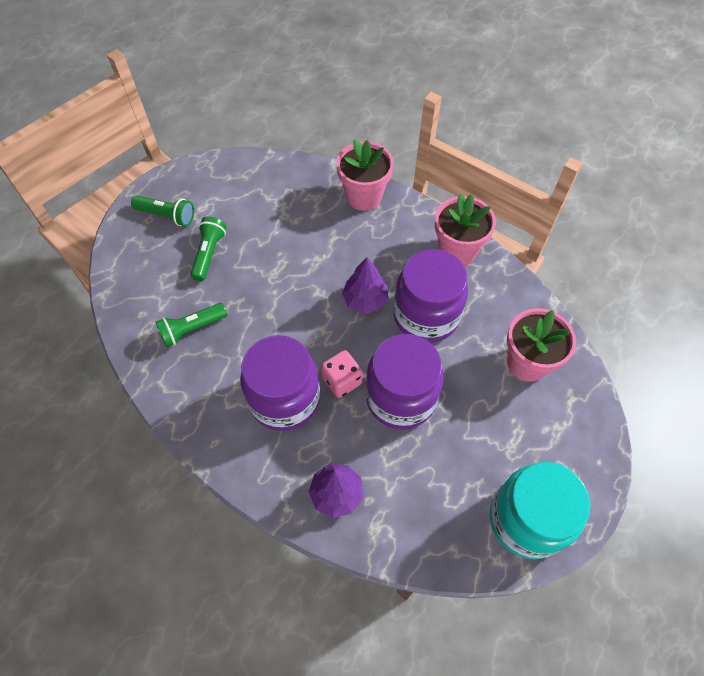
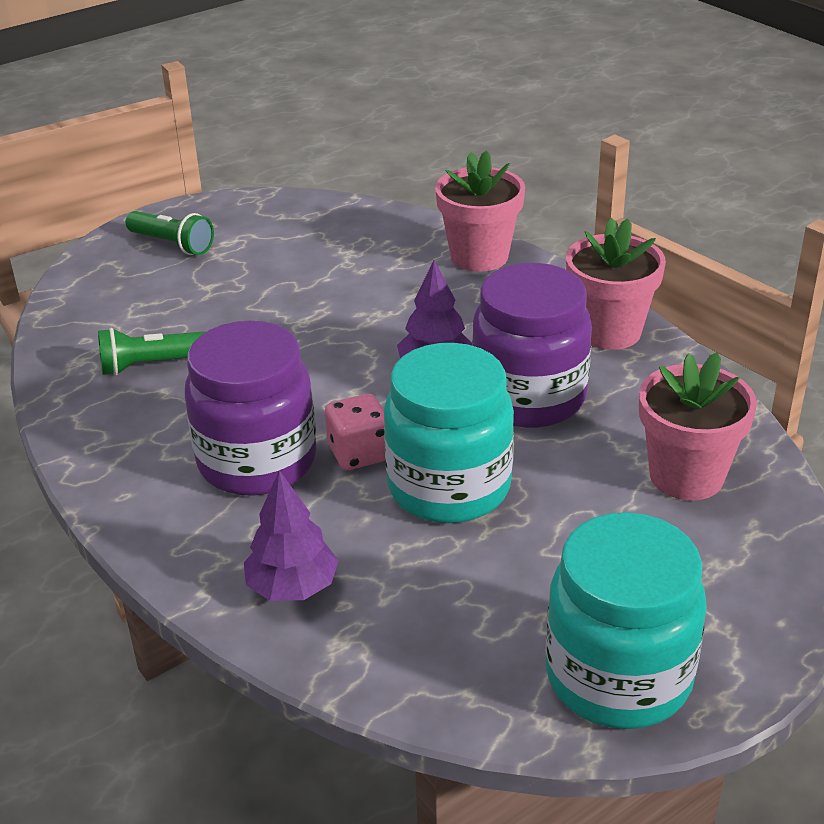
camera: 15 degrees right, 25 degrees down
(209, 253) = (215, 289): green flashlight -> none
(400, 398) = (449, 487): purple jar -> turquoise jar

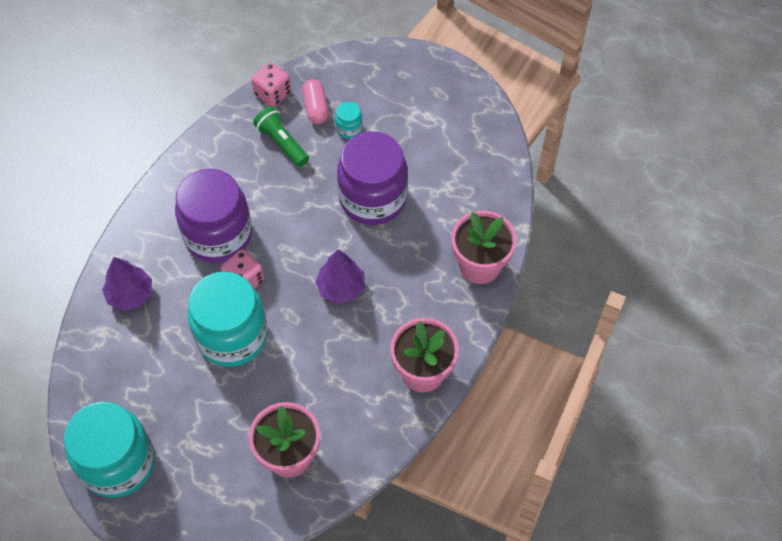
camera: 65 degrees right, 25 degrees up
(58, 354) = (272, 93): none -> pink dice
(123, 323) = (316, 107): none -> pink capsule
(172, 244) = (411, 88): green flashlight -> none
(185, 304) = (349, 128): none -> turquoise jar
(529, 398) = (331, 348): purple jar -> purple jar (373, 198)

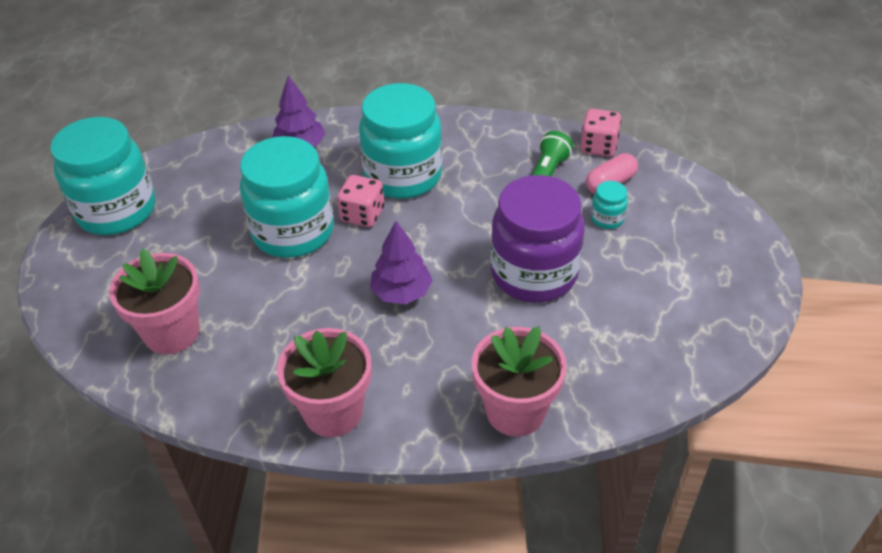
camera: 65 degrees right, 15 degrees down
(218, 235) = (403, 176): purple jar -> turquoise jar

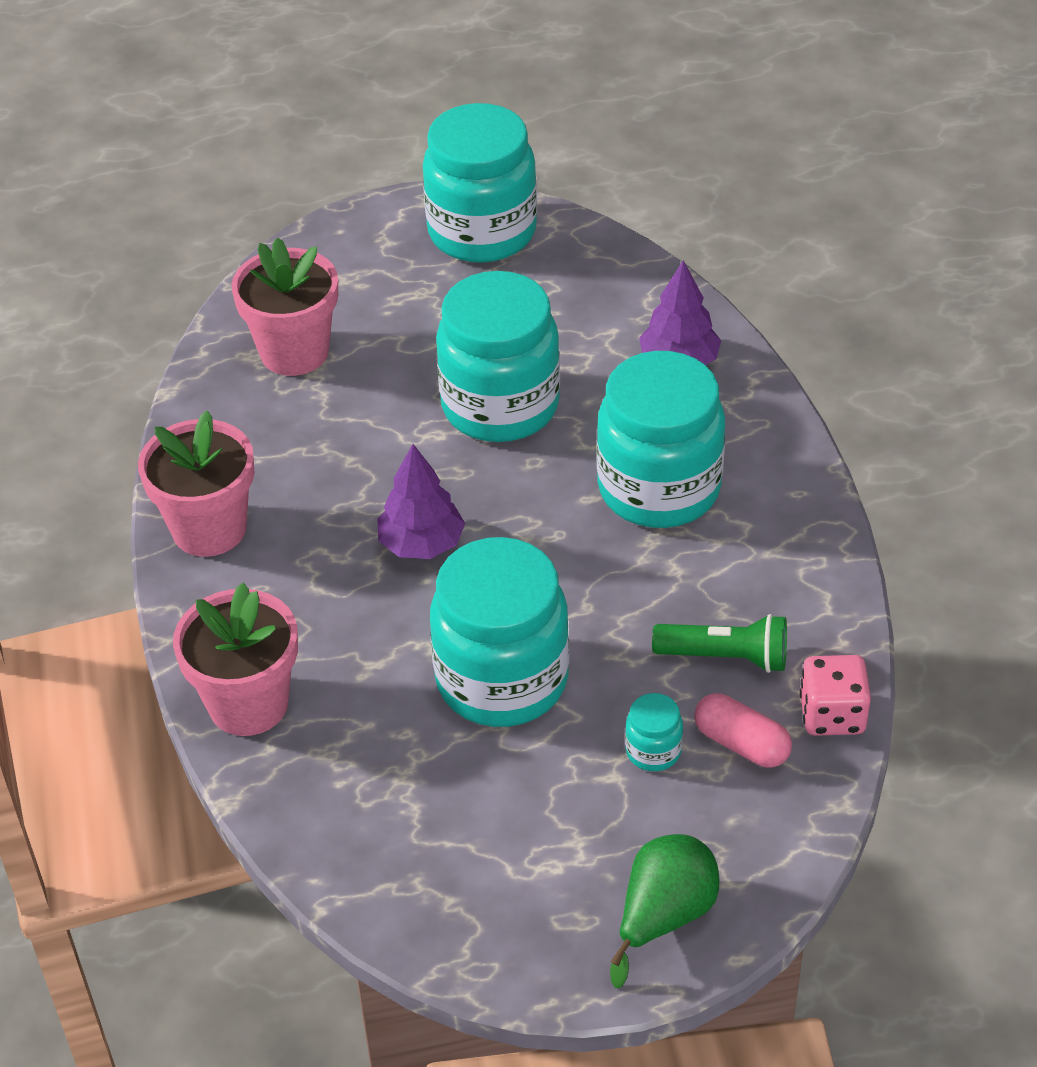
camera: 75 degrees right, 0 degrees up
(362, 215) = (559, 466): pink dice -> none
(534, 274) = (502, 680): purple jar -> turquoise jar
(726, 238) = (664, 916): none -> green pear

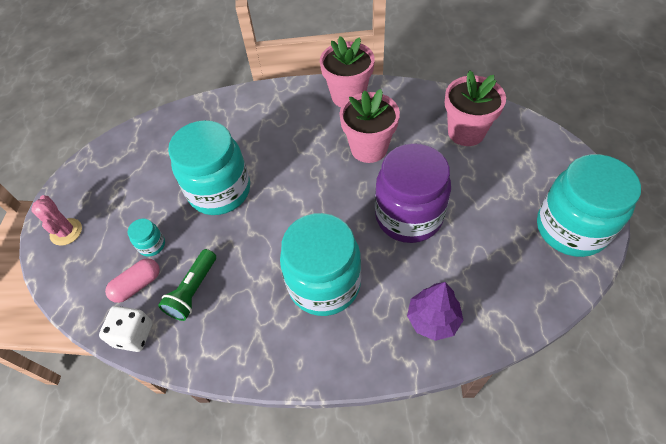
camera: 105 degrees right, 10 degrees up
(248, 704) = (244, 104): pink flower pot -> pink flower pot (369, 148)
(422, 544) = (315, 170): purple tree -> none
(500, 406) = (408, 216): turquoise jar -> purple jar
(664, 916) = (66, 232): green pear -> pink cactus
(832, 715) = (134, 335): pink dice -> white dice

